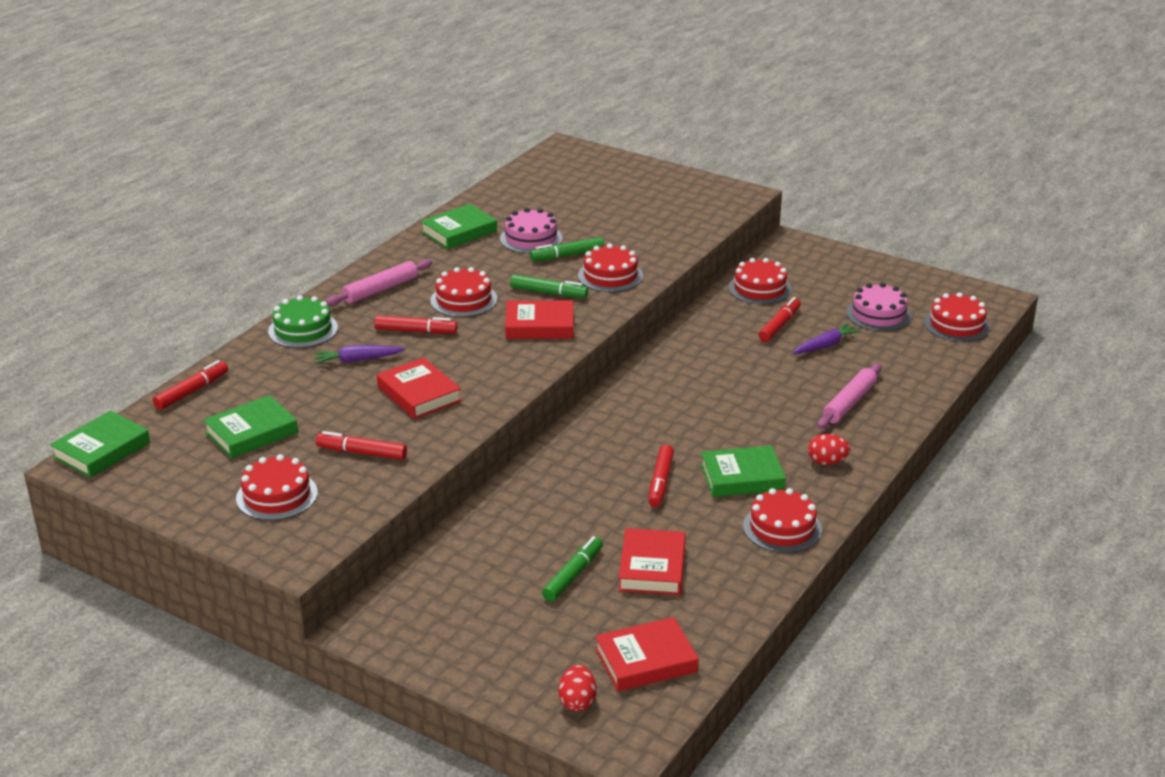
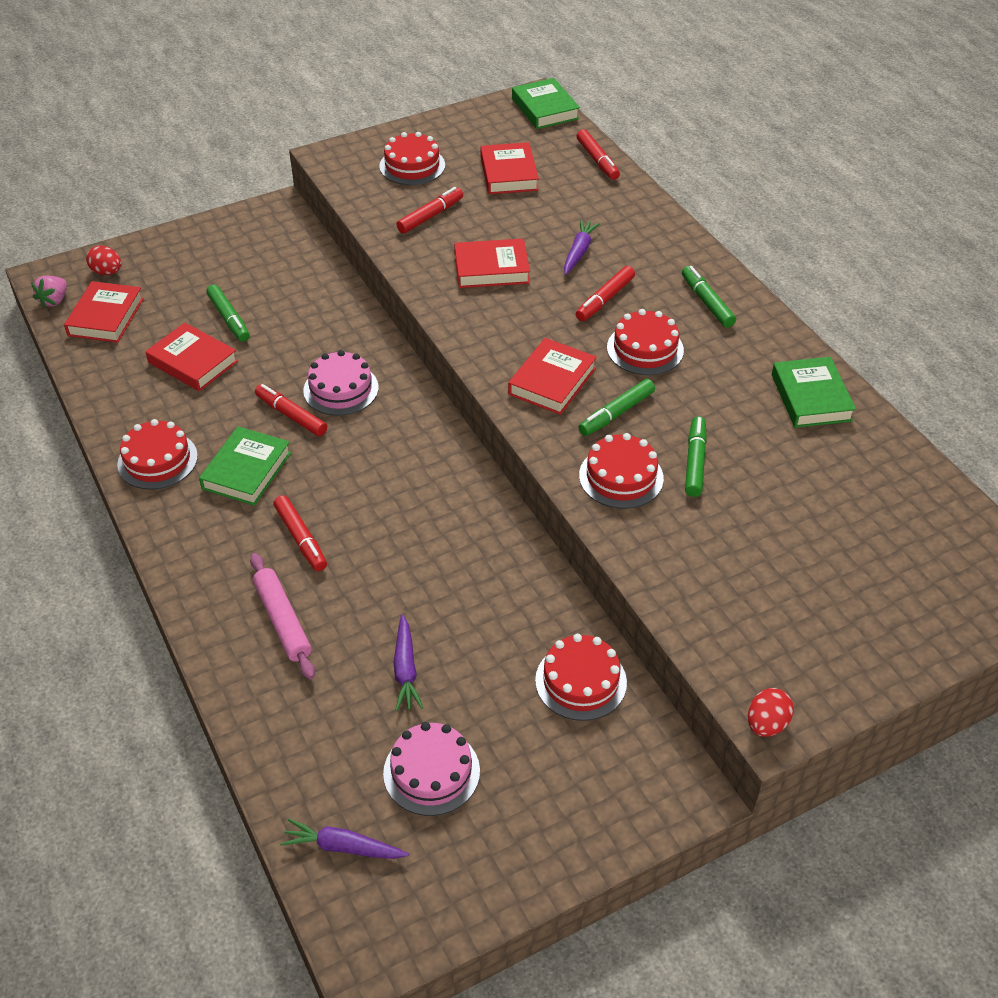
camera: 120 degrees right, 15 degrees up
(251, 433) = (508, 174): green book -> red book
(303, 330) = (659, 237): green cake -> none
(380, 290) = (707, 302): pink rolling pin -> green marker
(531, 238) = (758, 448): pink cake -> pink cake (341, 389)
(657, 715) = (54, 301): none -> pink strawberry
(779, 325) = (481, 651): red marker -> red marker (301, 538)
(827, 462) = (210, 543): red egg -> red egg (766, 724)
(956, 325) = (343, 847): red cake -> purple carrot

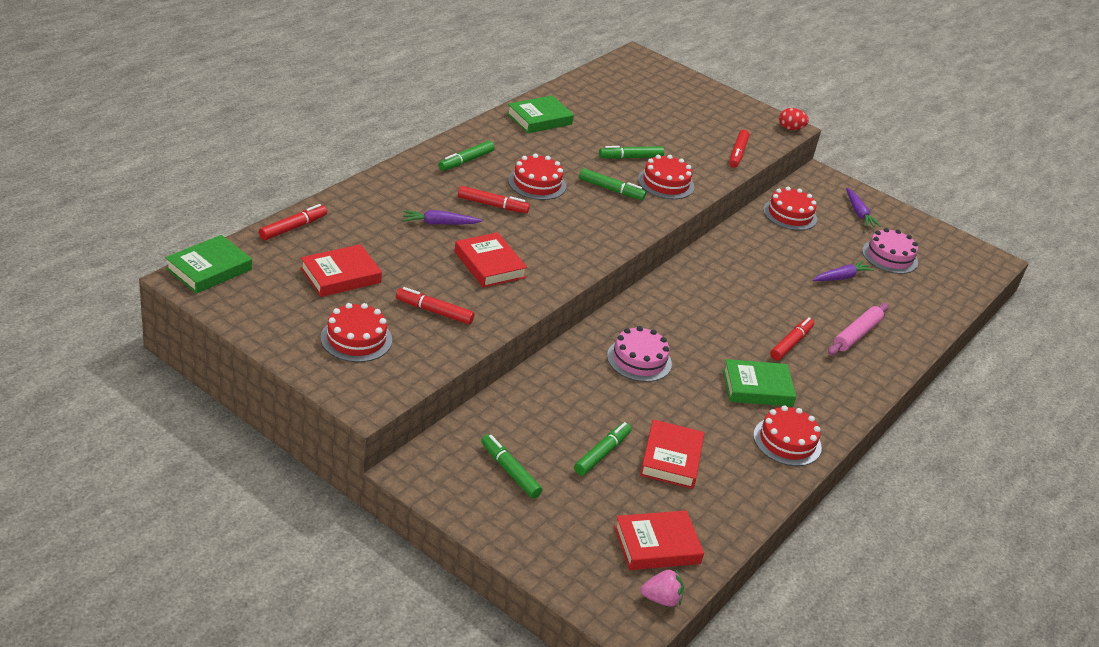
camera: 120 degrees left, 10 degrees down
(107, 272) = (593, 573): red egg -> none
(244, 258) = (510, 471): none -> green marker
(291, 415) = (686, 380): red marker -> red marker (737, 153)
(343, 847) = (956, 278): purple carrot -> purple carrot (858, 213)
(552, 381) = (600, 219): red book -> none

